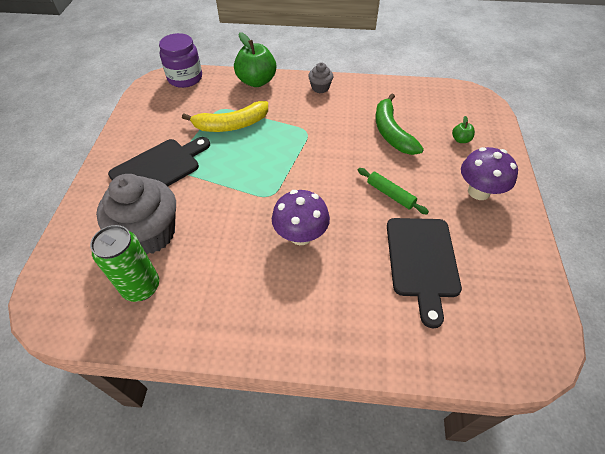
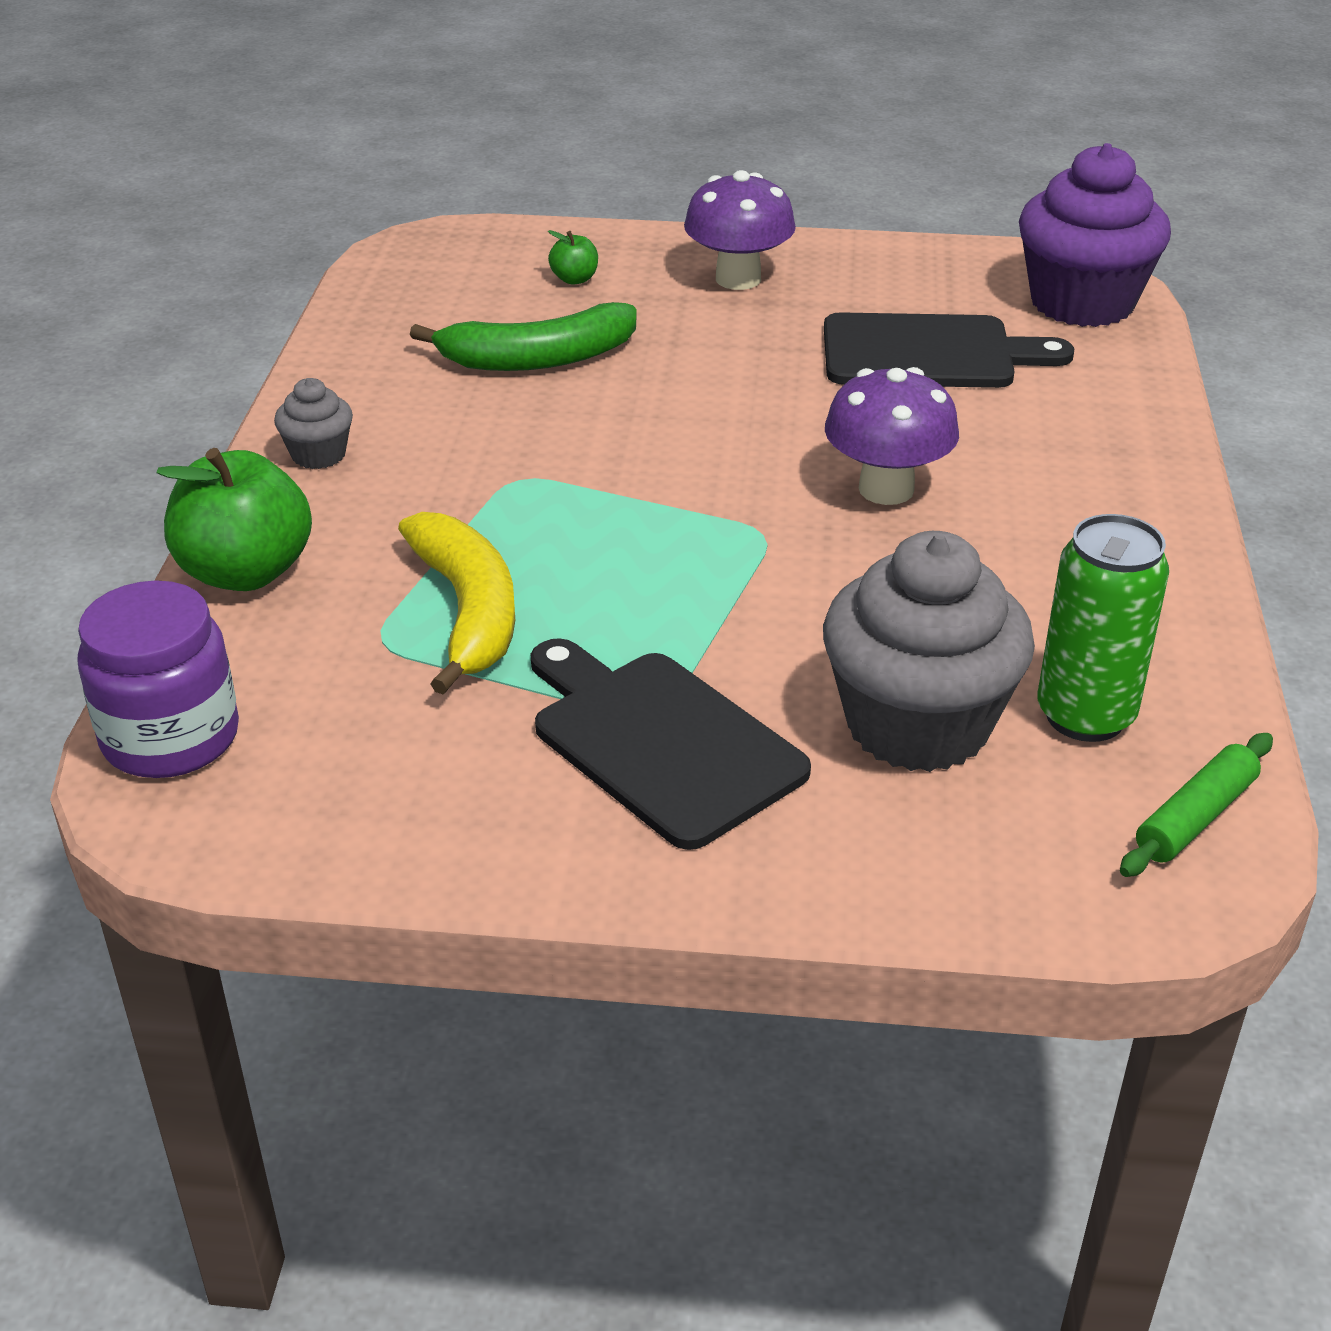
camera: 90 degrees left, 15 degrees down
(390, 194) = (751, 374): green rolling pin -> green rolling pin (1195, 818)
(499, 343) = (1082, 303): none -> purple cupcake

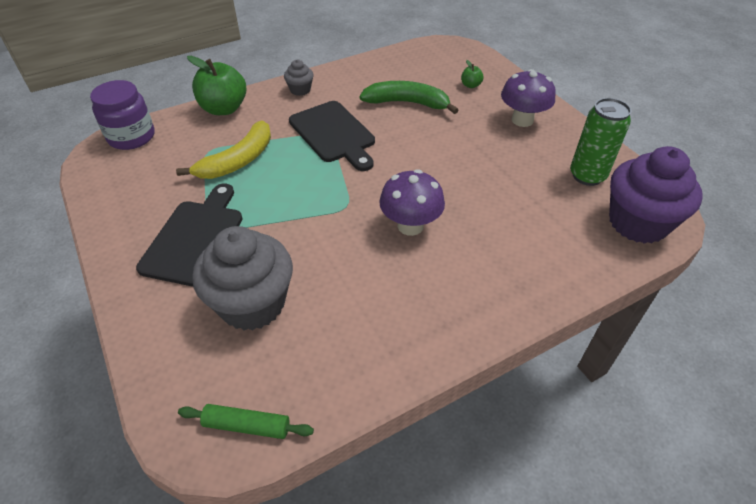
camera: 55 degrees right, 10 degrees up
(538, 359) = (407, 103): green banana -> green banana turned 150 degrees clockwise
(928, 353) = (530, 193): black cutting board -> black cutting board (334, 134)
(1085, 716) = (296, 356): green can -> green can (587, 176)

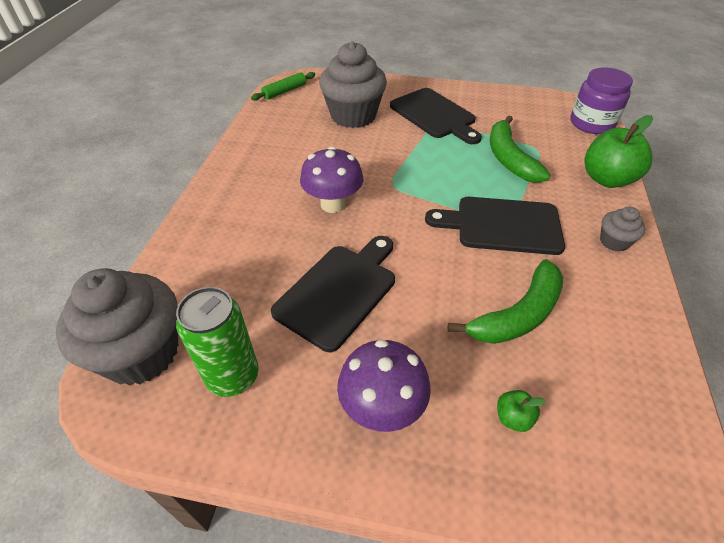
camera: 130 degrees right, 0 degrees up
(238, 160) = (509, 158): yellow banana -> green banana
(482, 172) = (339, 291): none -> black cutting board
(638, 223) = (141, 353): purple cupcake -> grey cupcake

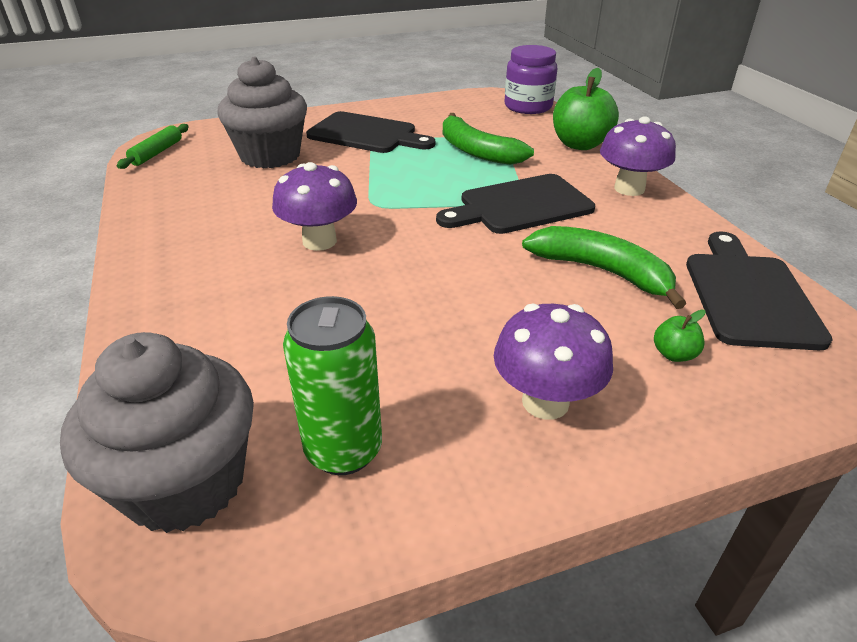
camera: 30 degrees left, 10 degrees down
(339, 291) = (401, 317): black cutting board -> black cutting board (748, 295)
(518, 314) = (601, 271): green banana -> green banana turned 75 degrees counterclockwise
(614, 242) = (629, 188): grey cupcake -> purple mushroom

